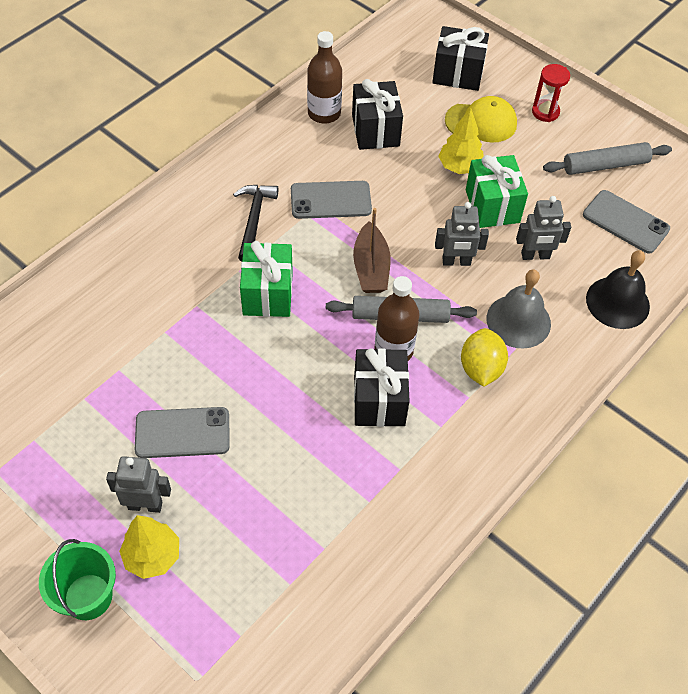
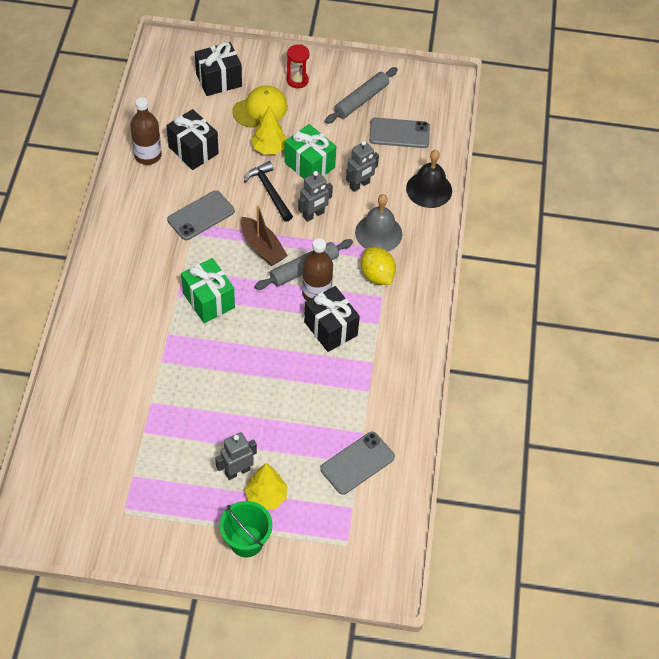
camera: 35 degrees left, 0 degrees up
(182, 433) = (225, 416): grey phone -> grey phone (357, 463)
(254, 219) = (159, 256): black hammer -> black hammer (269, 191)

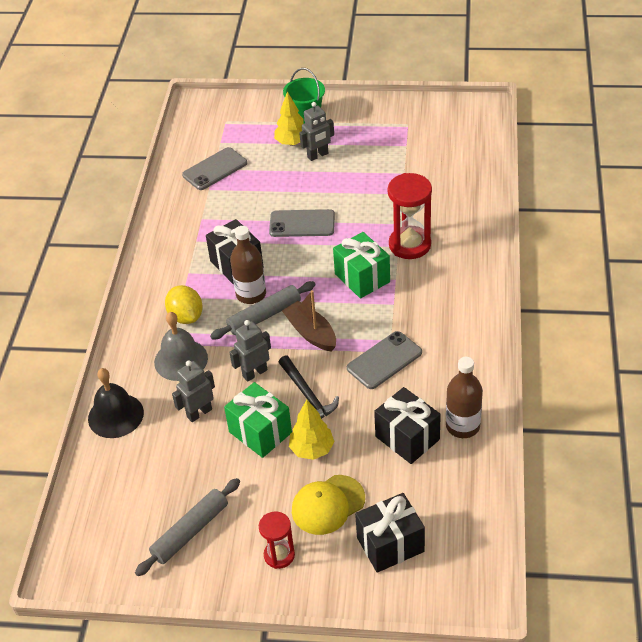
camera: 175 degrees left, 10 degrees down
(156, 334) = (409, 245): none -> red hourglass
(399, 133) = (143, 486): grey phone -> grey phone (302, 224)

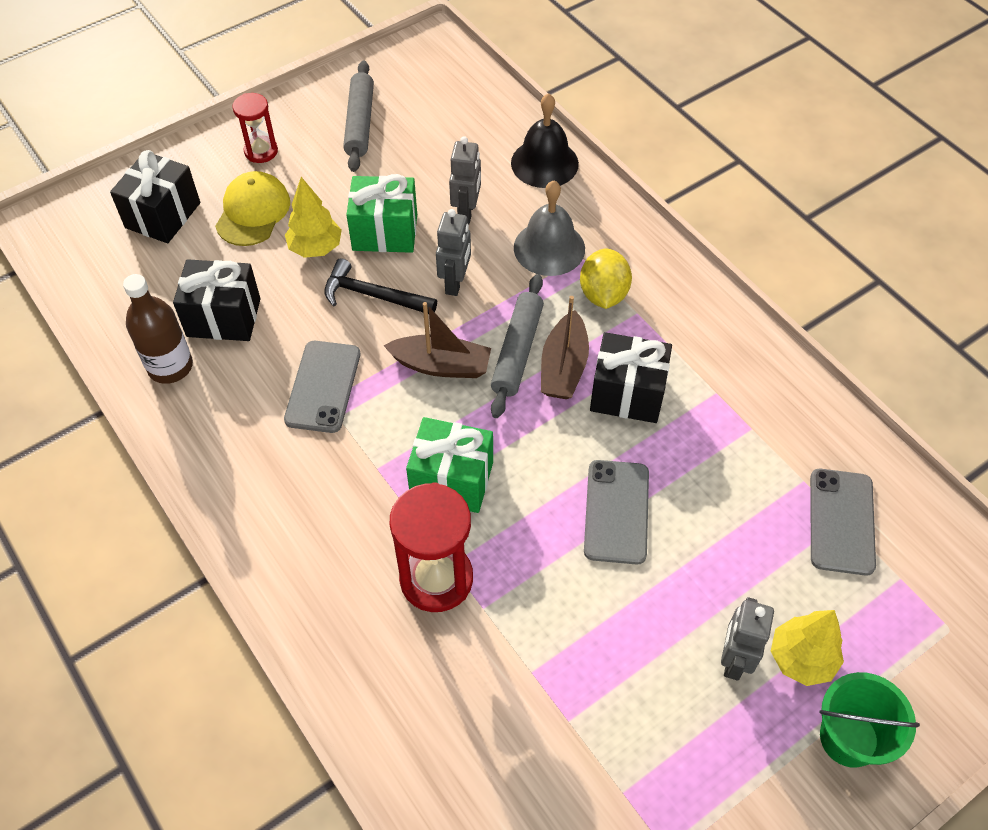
camera: 135 degrees right, 10 degrees up
(186, 316) = (603, 294): yellow lemon -> yellow lemon turned 75 degrees clockwise
(251, 294) = (563, 367): brown bottle -> brown boat
(302, 224) = (616, 511): grey phone -> grey phone turned 45 degrees counterclockwise

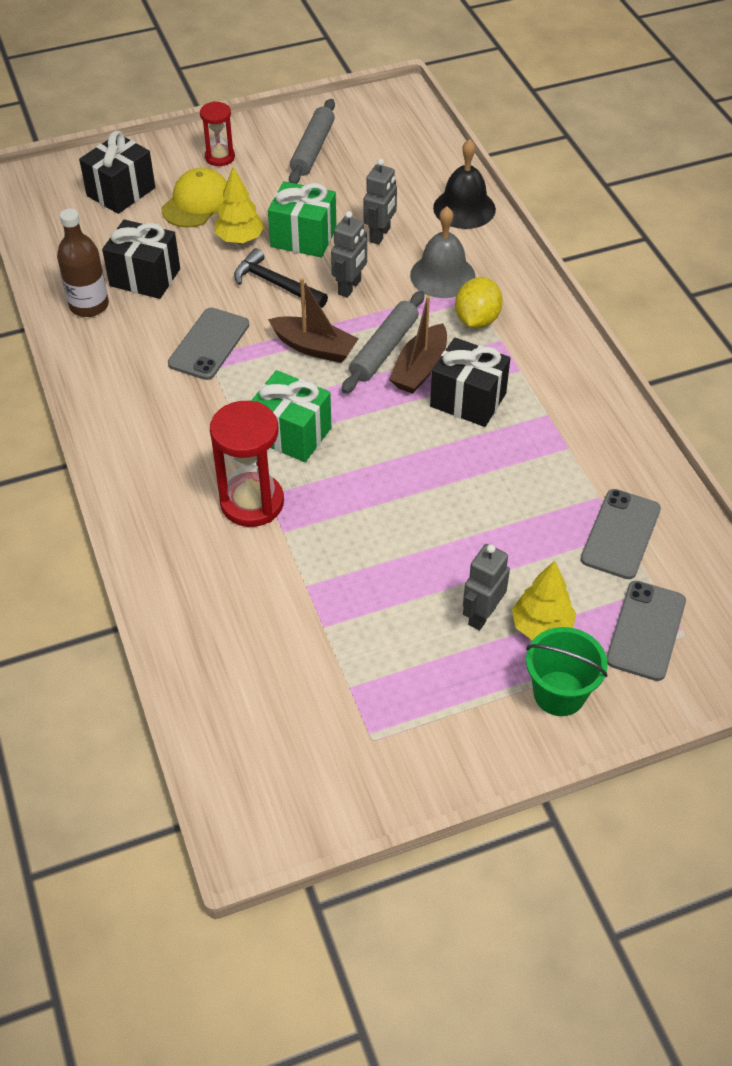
camera: 15 degrees right, 5 degrees down
(616, 511) = (423, 486): grey phone -> grey phone (645, 630)

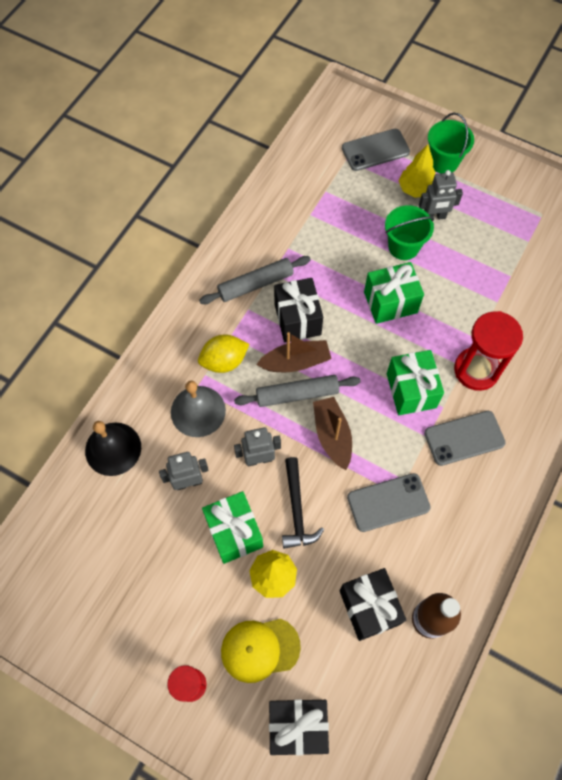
camera: 130 degrees left, 15 degrees up
(313, 149) = (123, 616): grey rolling pin -> grey rolling pin (255, 284)
(408, 488) = (390, 302): none -> green gift
(468, 552) = (403, 247): none -> green bucket
(620, 534) = (326, 192): grey phone -> grey phone (464, 438)

